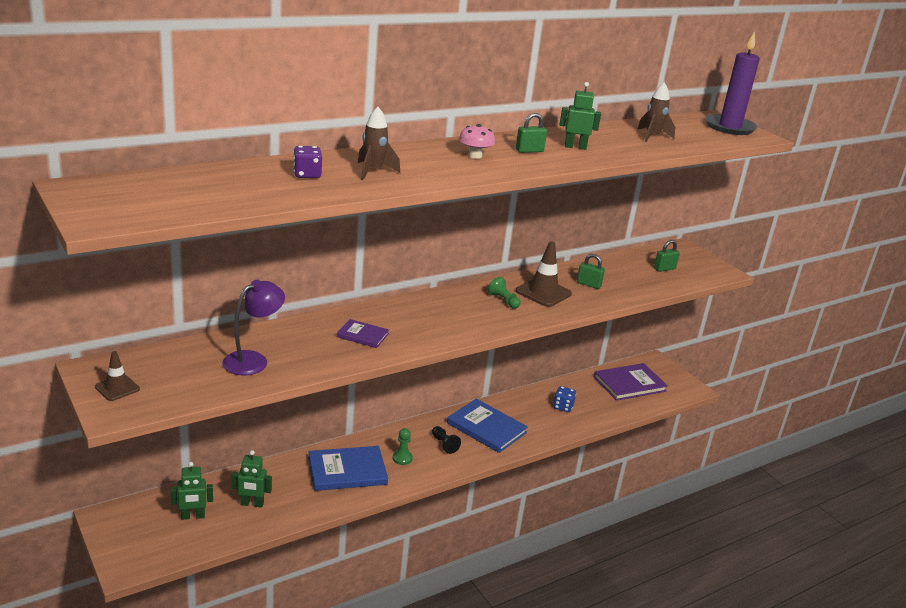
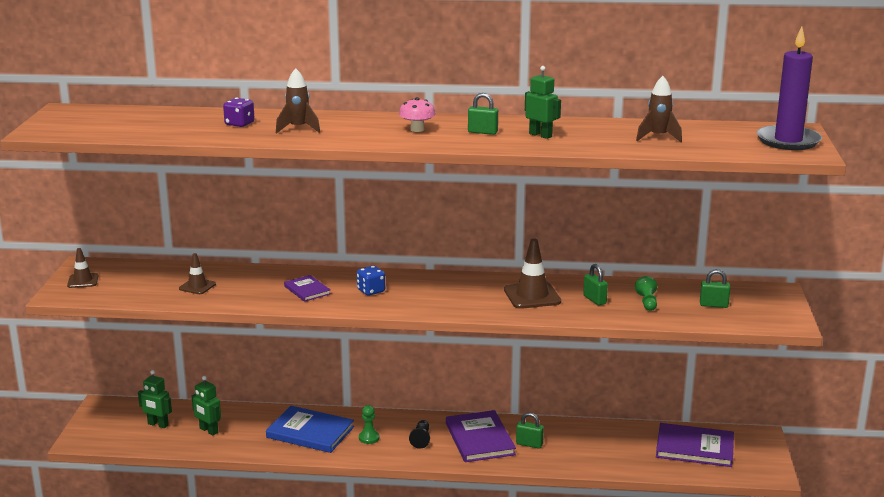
camera: 40 degrees right, 5 degrees down
(253, 360) = (197, 286): purple lamp -> brown traffic cone
(486, 428) = (480, 439): blue book -> purple book
(503, 300) = (479, 293): green pawn -> green pawn (647, 302)
(525, 419) = (529, 444): none -> green padlock
(563, 407) = (585, 445): blue dice -> blue dice (371, 291)

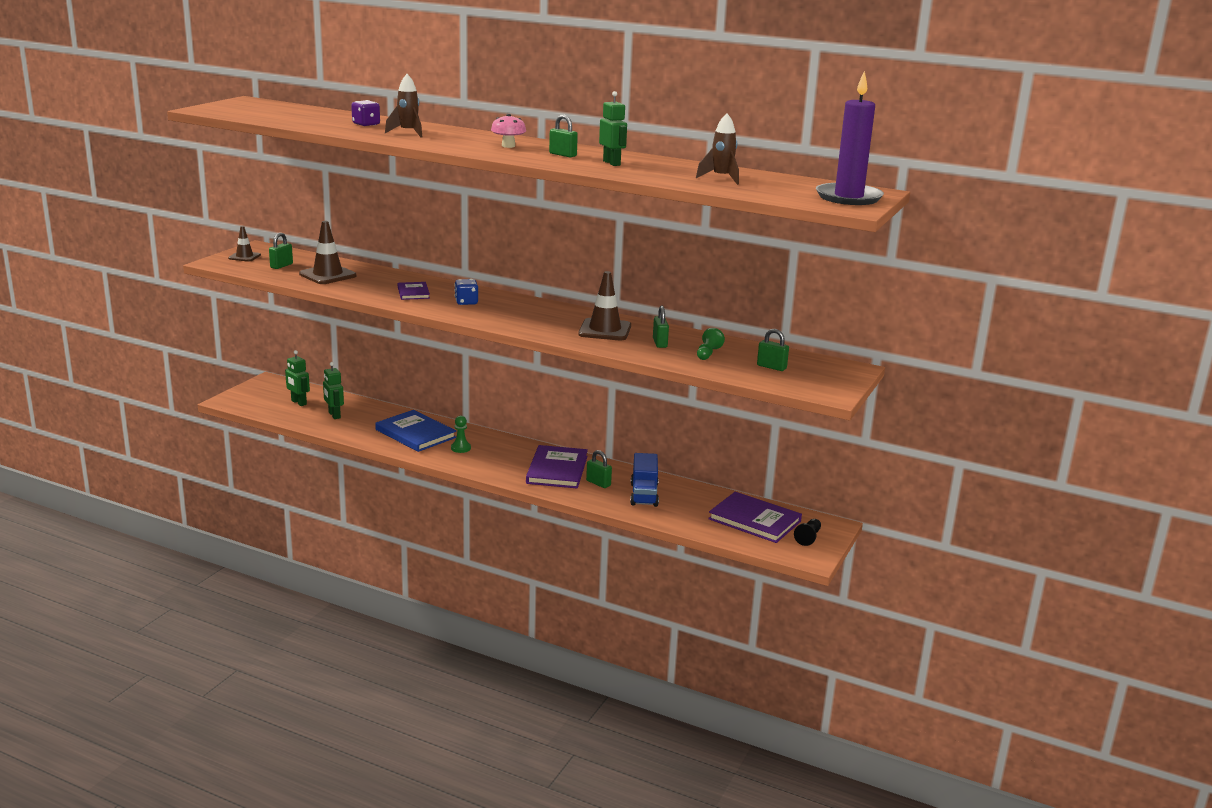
camera: 20 degrees right, 0 degrees up
(136, 284) = (281, 266): none -> green padlock
(197, 286) = (327, 275): brown traffic cone -> brown traffic cone, size x1.69
(421, 439) = (504, 459): black pawn -> black pawn (808, 538)
(579, 446) = (644, 495): none -> blue truck

